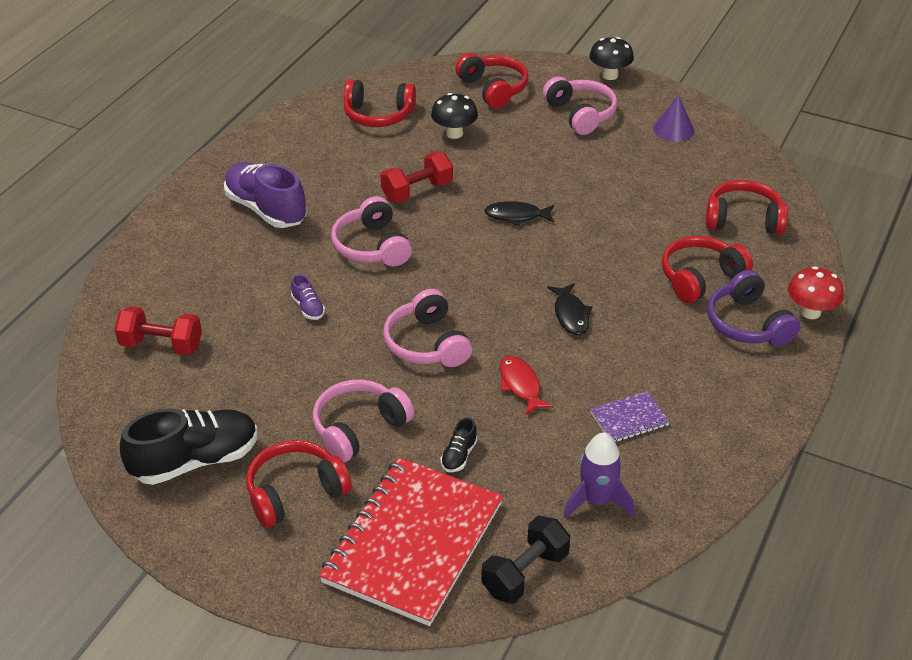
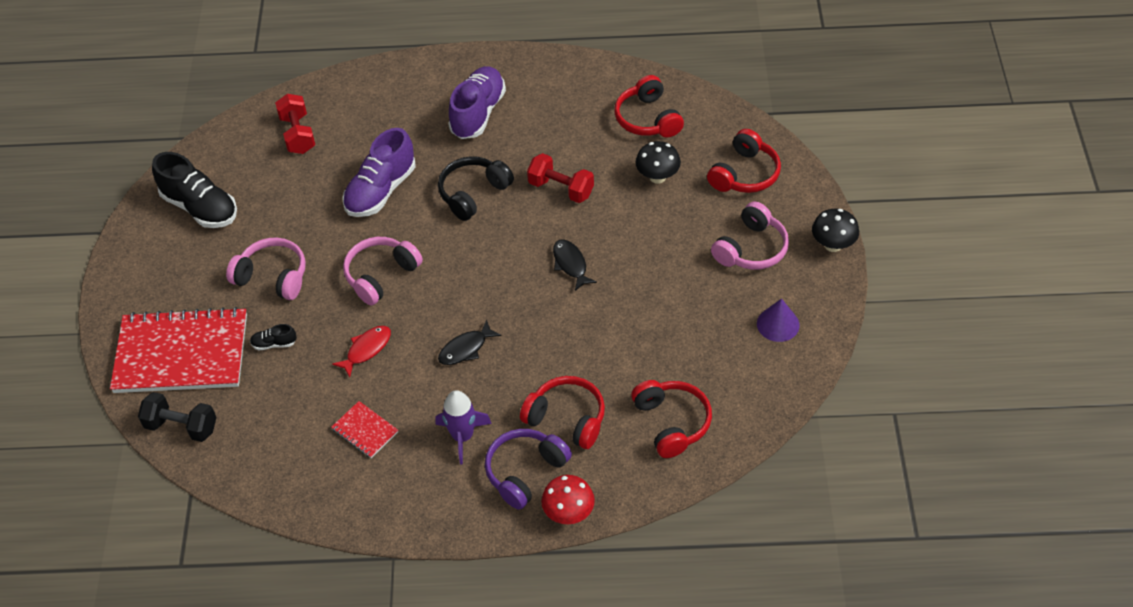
camera: 65 degrees right, 10 degrees up
(295, 492) = (197, 271): red headphones -> none
(308, 308) = (381, 191): purple shoe -> purple shoe, size x2.27
(372, 246) = (473, 193): pink headphones -> black headphones
(596, 500) = (269, 442): purple rocket -> purple rocket (462, 436)
(629, 419) = (365, 430): purple notebook -> red notebook

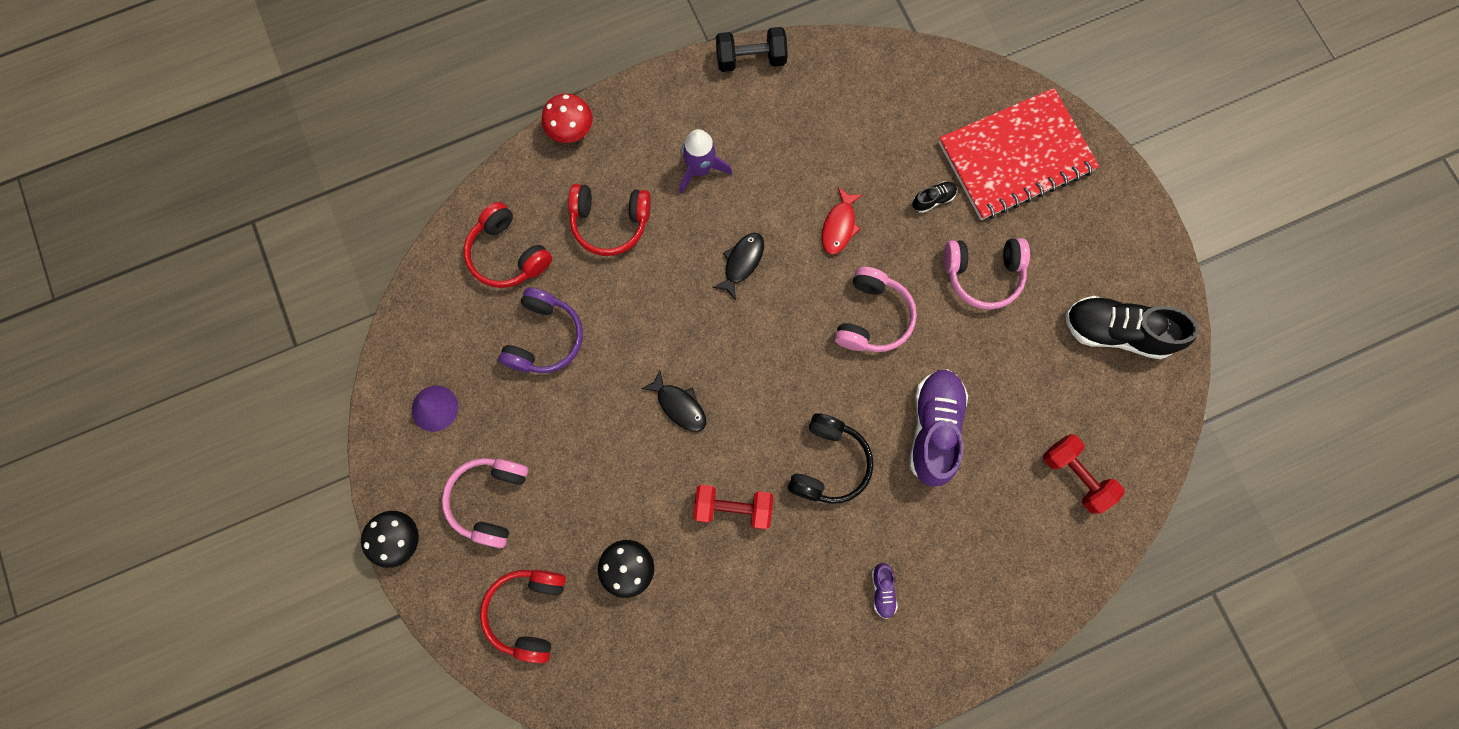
camera: 155 degrees right, 25 degrees up
(181, 426) = (964, 86): black dumbbell -> black dumbbell (751, 59)
(365, 430) = (794, 142): red notebook -> none
(478, 113) = (882, 590): purple shoe -> purple shoe, size x0.44
(525, 472) = (627, 155): purple headphones -> purple headphones (545, 338)
(647, 119) = (673, 660): red headphones -> none

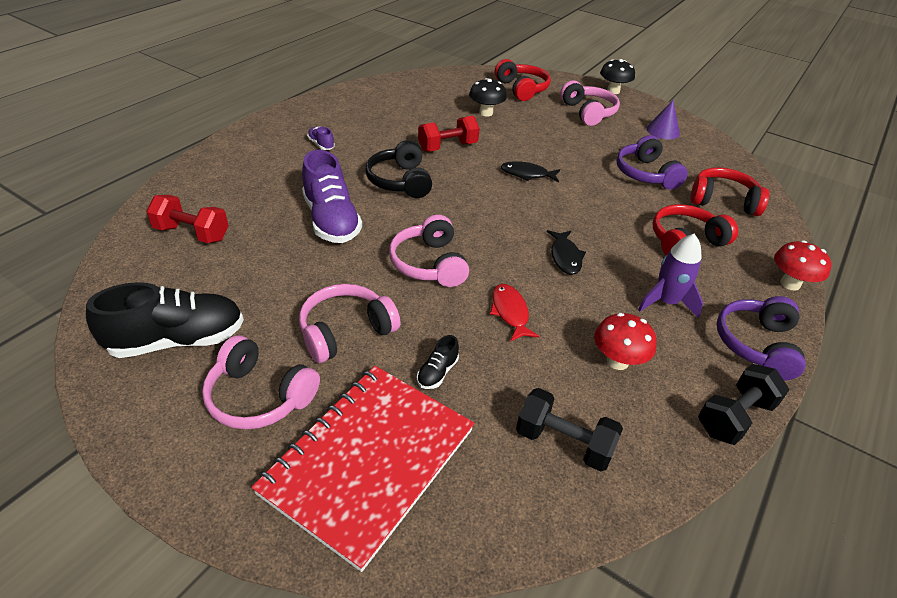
camera: 145 degrees right, 35 degrees down
(671, 97) = (756, 345): none -> purple headphones
(792, 140) = (617, 361): none -> red mushroom
(882, 103) = (563, 442): none -> black dumbbell
(1069, 244) = (259, 396): none -> pink headphones

